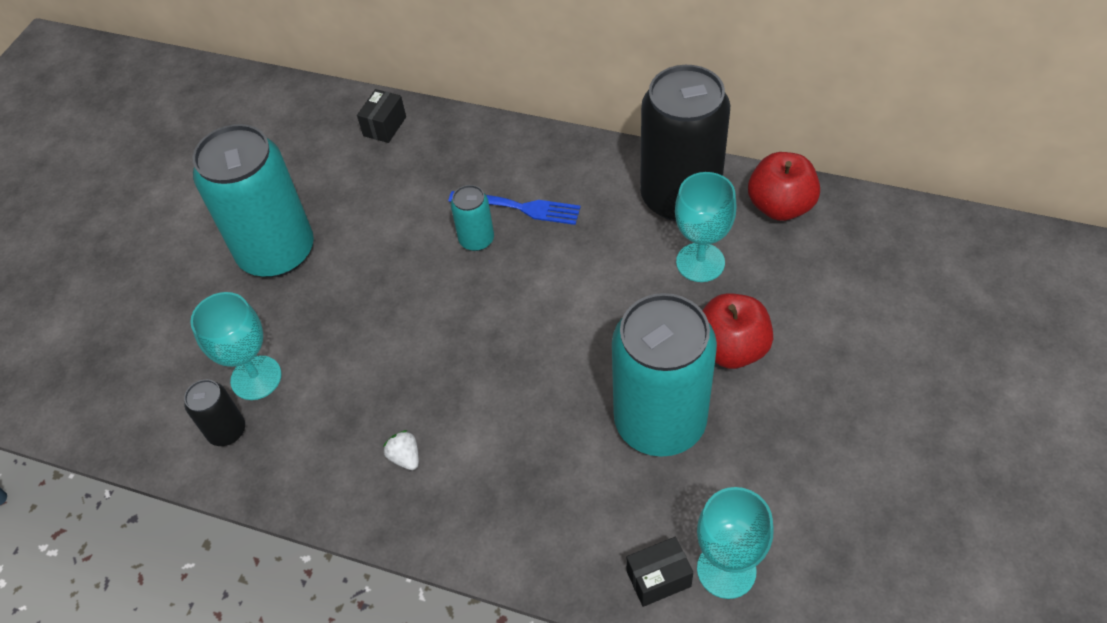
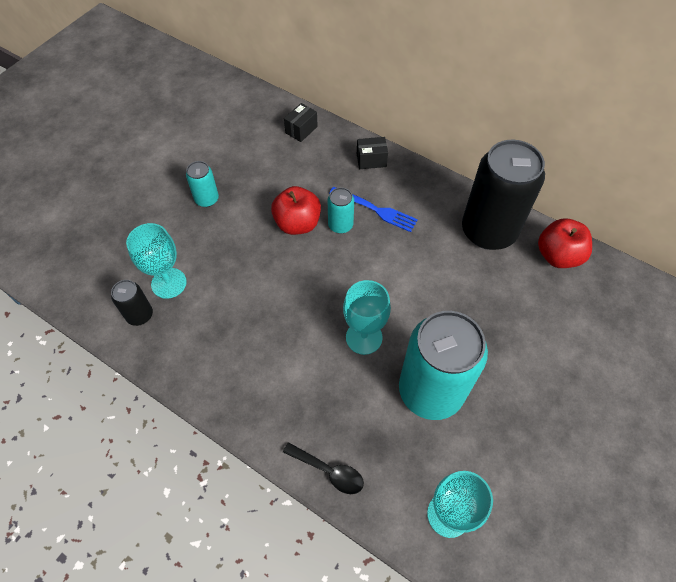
camera: 10 degrees right, 5 degrees up
(277, 252) = (207, 199): turquoise can -> turquoise can, size x0.45
(405, 457) = (250, 367): white strawberry -> none
(552, 561) = (329, 471): none -> black spoon
(658, 578) = (399, 506): black box -> black box (371, 160)
(700, 262) = (490, 282): turquoise goblet -> turquoise goblet (364, 337)
(731, 348) = (495, 351): red apple -> red apple (297, 224)

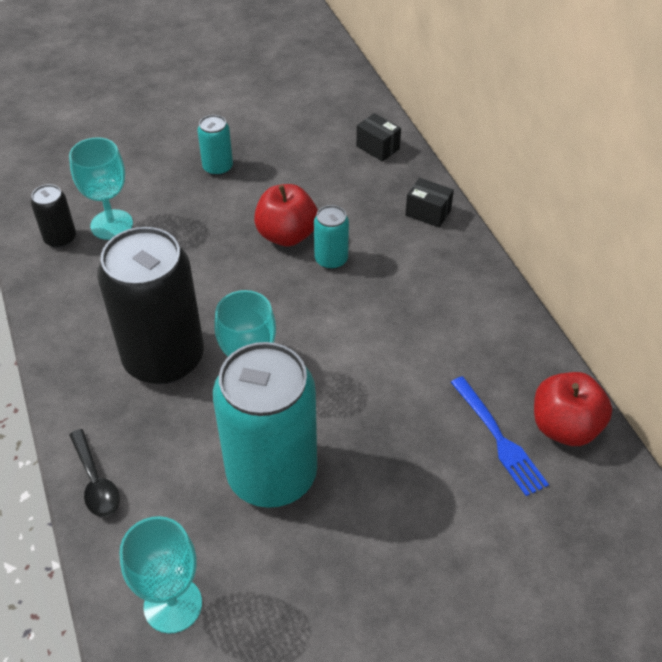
camera: 35 degrees right, 10 degrees down
(301, 130) = (377, 147): black box -> black box turned 60 degrees clockwise
(375, 210) = (385, 264): blue fork -> blue fork (498, 438)
(488, 231) = (499, 353): black can -> black can (164, 358)

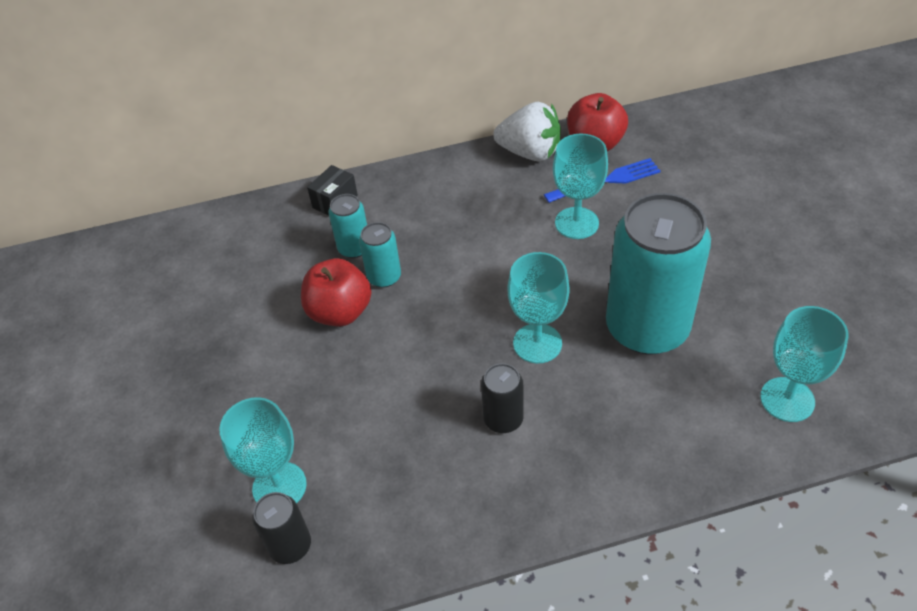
camera: 80 degrees left, 0 degrees up
(95, 482) = (662, 472): black spoon -> none
(164, 358) = (503, 419): black can -> black can, size x0.45
(218, 168) = (207, 376): turquoise can -> turquoise can (354, 248)
(377, 147) = (224, 232): black box -> none
(423, 410) = (576, 223): none -> turquoise goblet
(534, 363) = (530, 153): none -> white strawberry

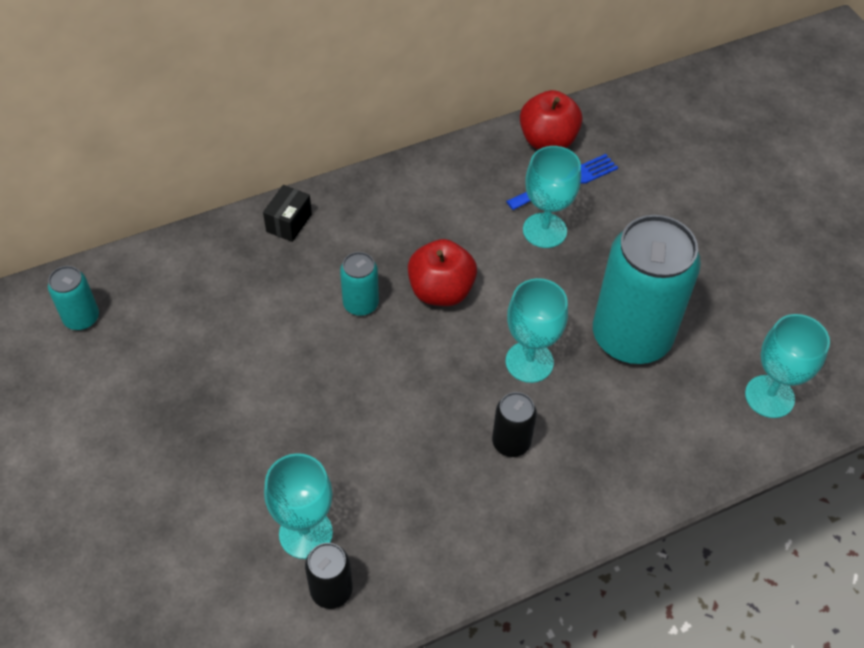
camera: 15 degrees left, 5 degrees up
(340, 312) = (323, 346): red apple -> red apple (441, 291)
(354, 248) = (322, 274): turquoise can -> turquoise can (81, 318)
(530, 153) = (483, 154): white strawberry -> none

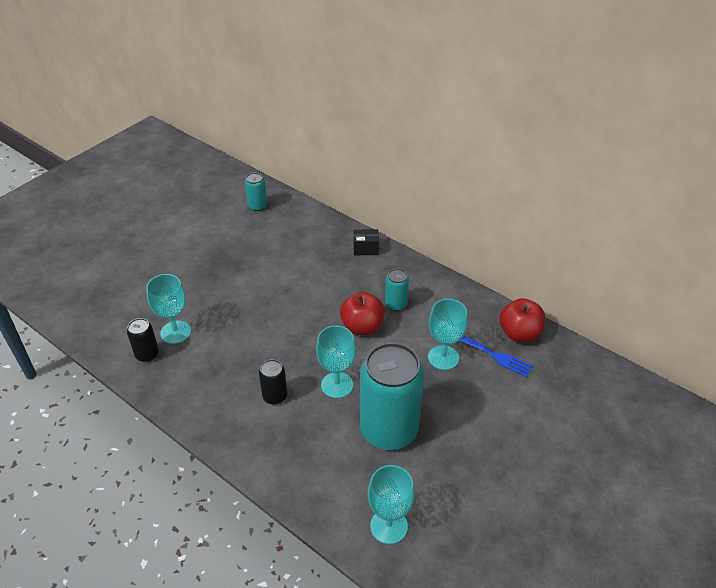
camera: 65 degrees right, 10 degrees down
(361, 304) = (330, 297): turquoise can -> turquoise can (396, 304)

